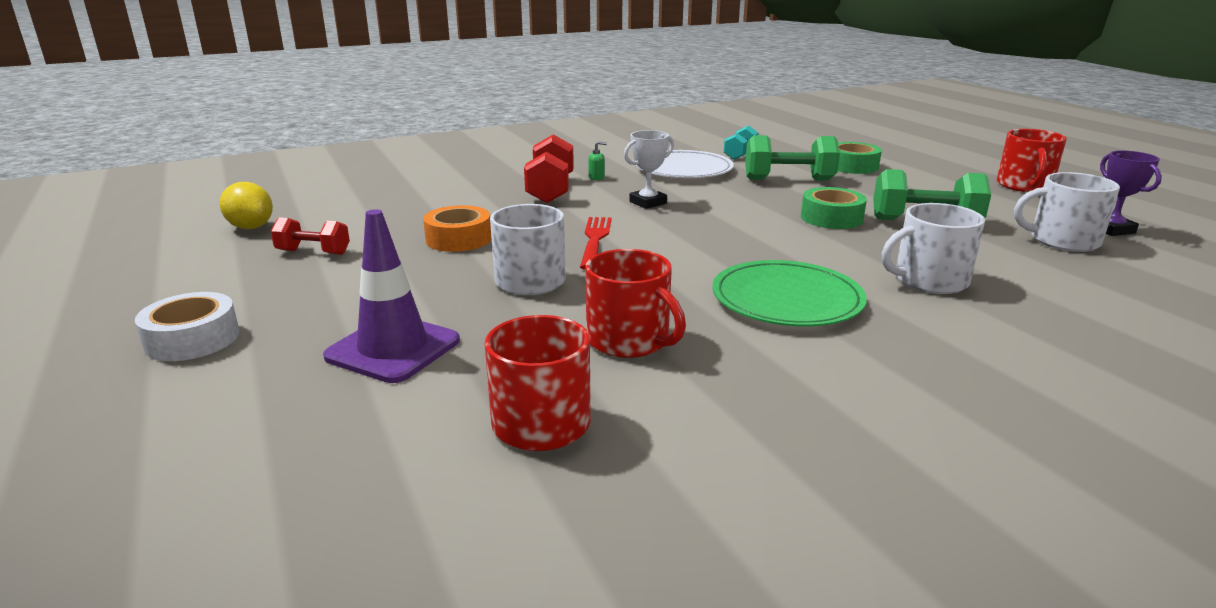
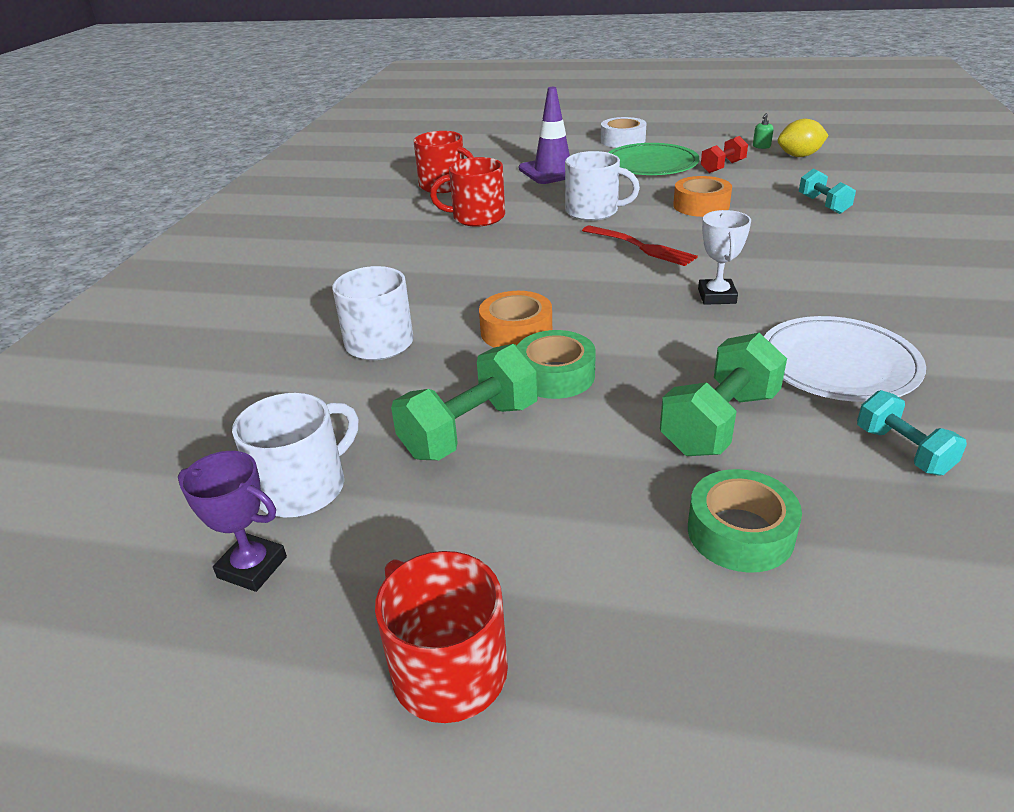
camera: 130 degrees right, 10 degrees up
(412, 201) = (823, 205): none -> turquoise dumbbell
(550, 190) = (809, 263): red dumbbell -> none
(596, 177) = (841, 297): green soap dispenser -> green soap dispenser (761, 146)
(786, 299) = (447, 275): green plate -> green plate (651, 164)
(811, 242) = (516, 331): none -> orange tape

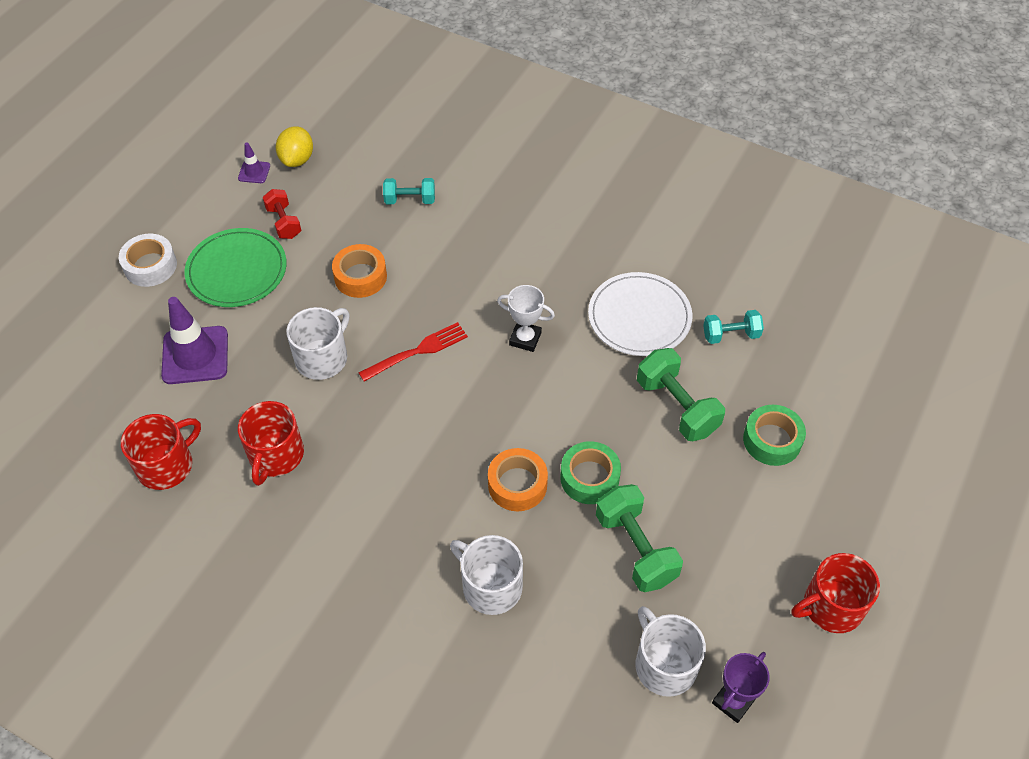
camera: 75 degrees left, 20 degrees up
(761, 146) = (254, 172): green soap dispenser -> purple traffic cone

